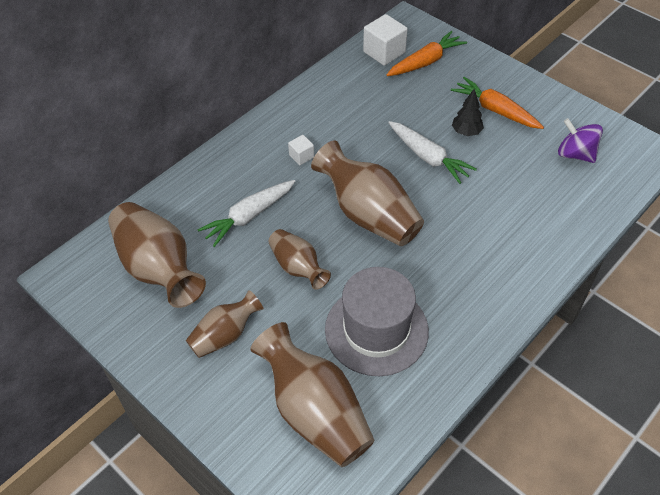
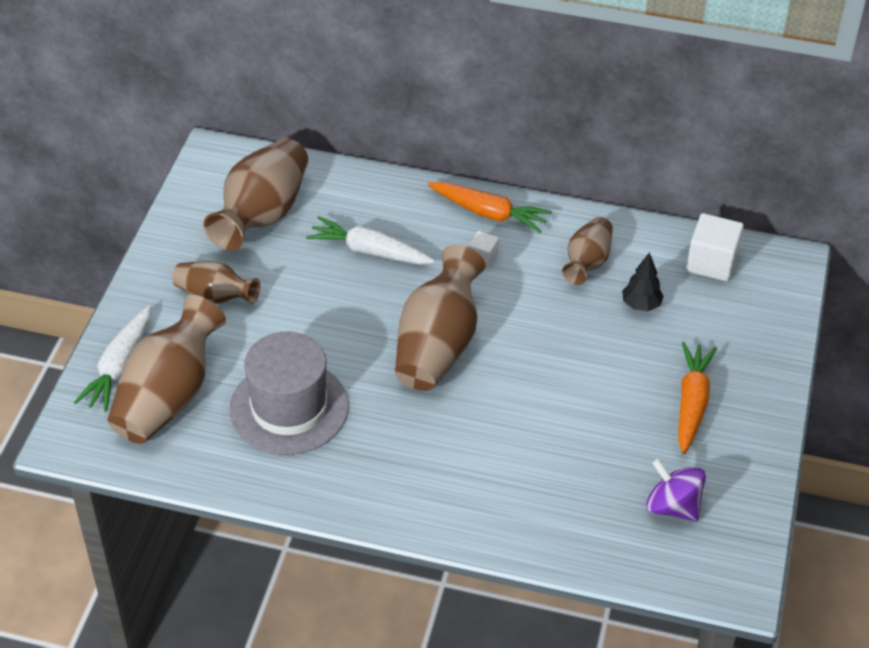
camera: 60 degrees right, 5 degrees down
(298, 267) = (329, 316): brown vase -> brown vase (587, 262)
(425, 62) = (726, 307): orange carrot -> orange carrot (489, 213)
(428, 157) = (562, 366): white carrot -> white carrot (119, 366)
(466, 132) = (630, 387): black tree -> black tree (641, 305)
(575, 154) = (673, 506): purple spinning top -> purple spinning top turned 60 degrees counterclockwise

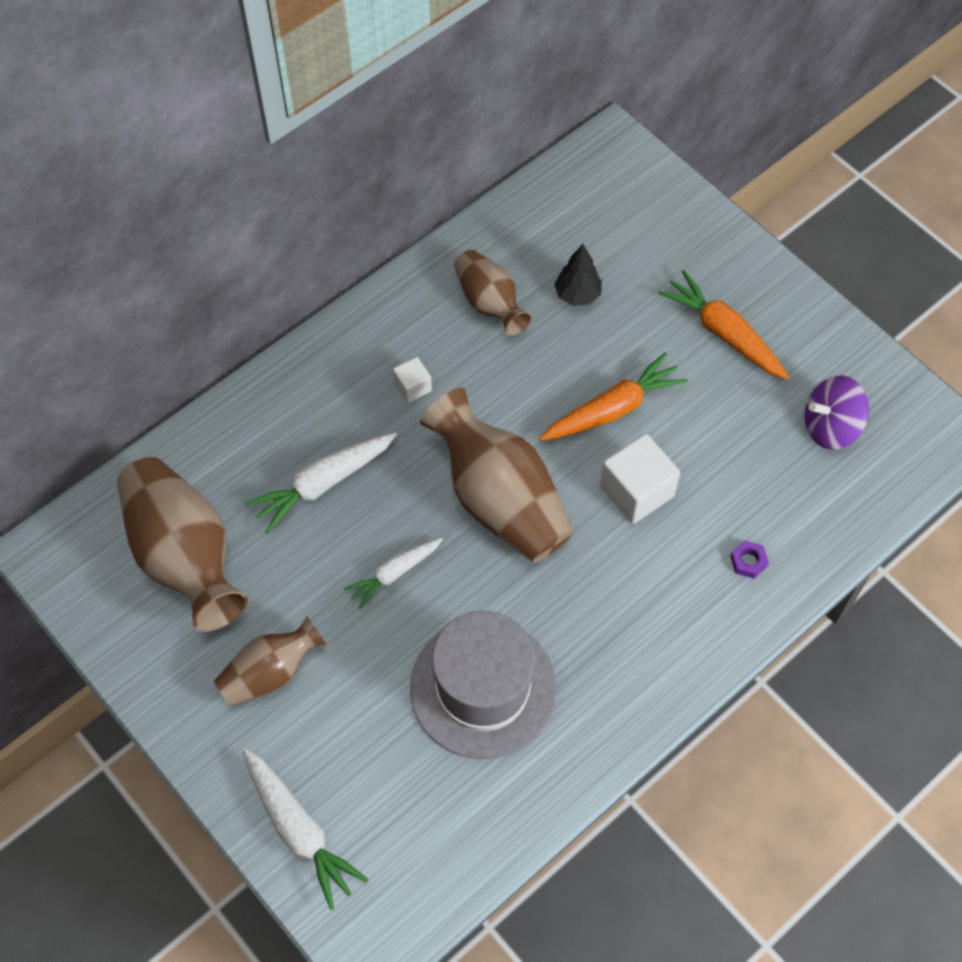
camera: 55 degrees left, 15 degrees up
(169, 396) = (381, 800): brown vase -> none
(335, 320) = (394, 573): none -> white carrot
(489, 213) = (357, 344): orange carrot -> orange carrot (612, 409)
(511, 509) = (748, 561): none -> purple nut
(711, 262) = (567, 204): white cube -> white cube (636, 491)

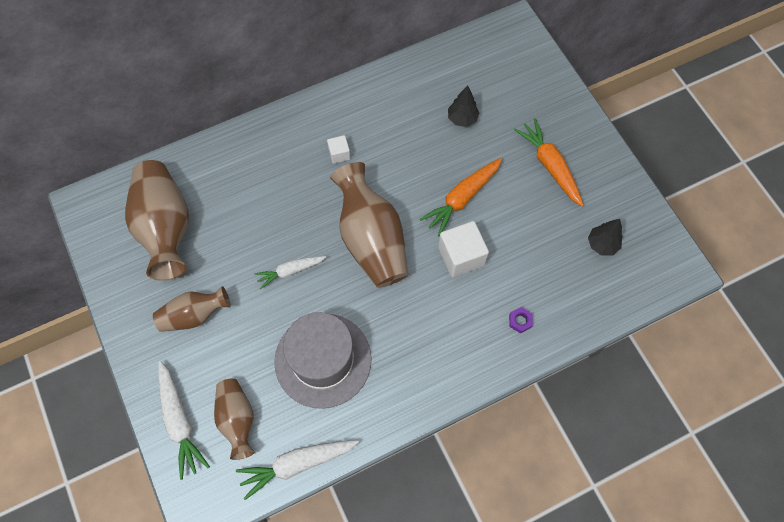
camera: 15 degrees right, 5 degrees up
(323, 484) = (264, 203): white carrot -> white carrot (297, 464)
(490, 303) = (404, 111): brown vase -> brown vase (237, 419)
(612, 409) = (462, 198): orange carrot -> orange carrot turned 150 degrees clockwise
(830, 426) = (602, 244): purple spinning top -> black tree

